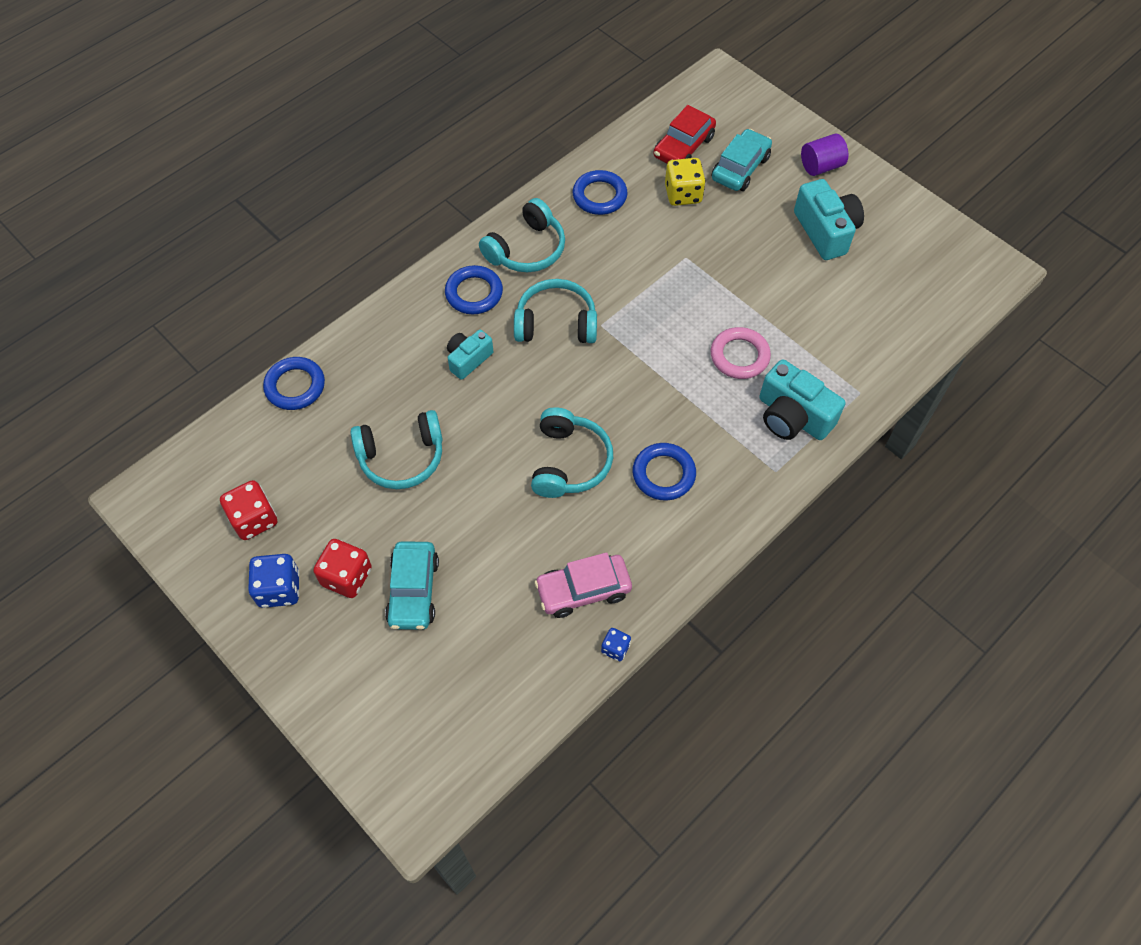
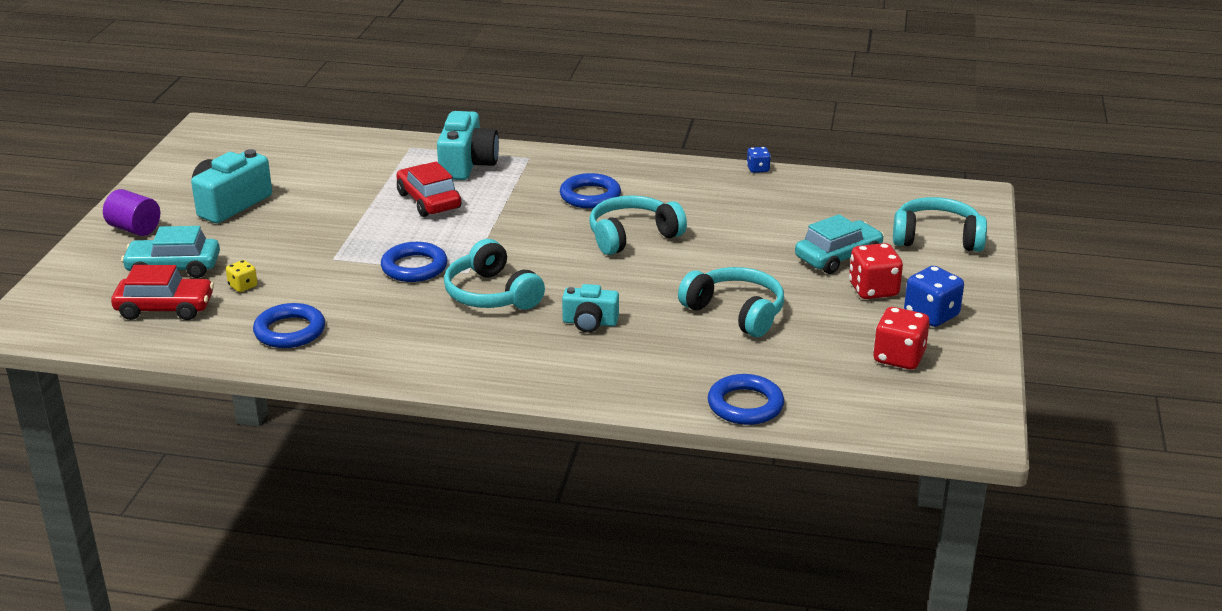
camera: 125 degrees left, 30 degrees down
(474, 293) = (506, 352): blue ring -> blue ring (414, 267)
(526, 249) = (412, 345): turquoise headphones -> turquoise headphones (936, 238)
(583, 590) = (733, 194): pink car -> none
(683, 194) = (243, 286): yellow dice -> yellow dice, size x0.55
(739, 356) = (429, 201): pink ring -> red car

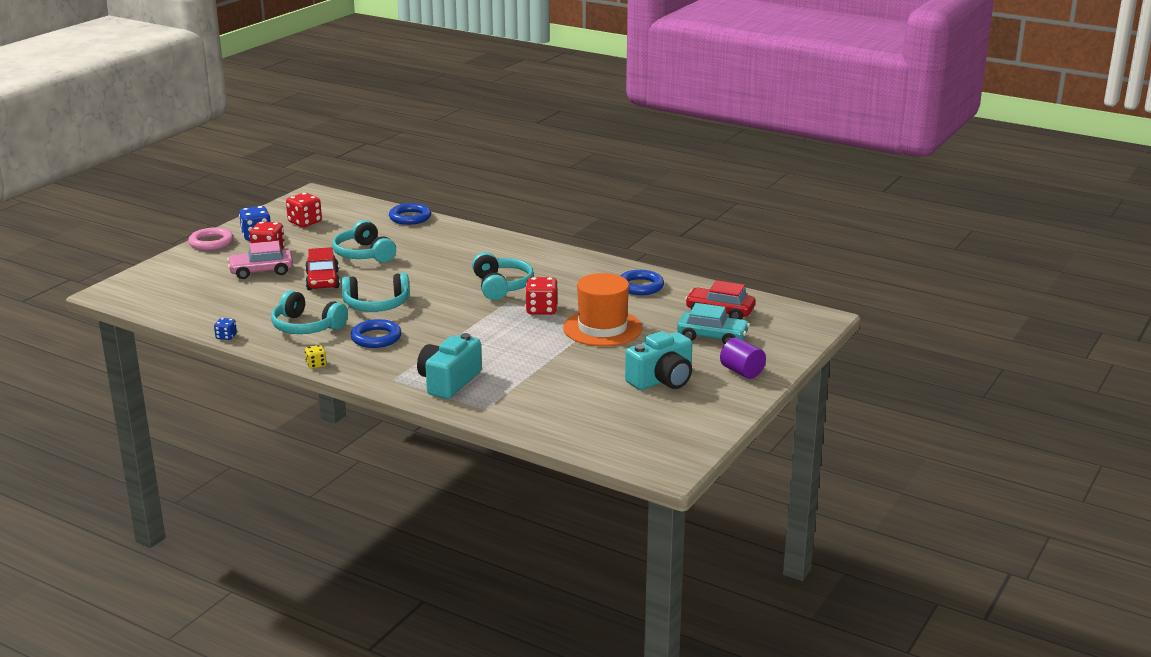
camera: 160 degrees left, 5 degrees down
(243, 286) = (664, 317): yellow dice -> yellow dice (316, 365)
(322, 255) = (602, 328): none -> orange hat
(414, 267) = (541, 310): blue ring -> red dice
(429, 201) = (501, 355): red car -> red car (322, 280)
(590, 322) = (454, 262): turquoise camera -> none
(838, 257) = (261, 271): turquoise car -> pink car
(936, 238) = (183, 271): turquoise headphones -> turquoise headphones (306, 327)
(975, 290) = (211, 243): none -> pink ring

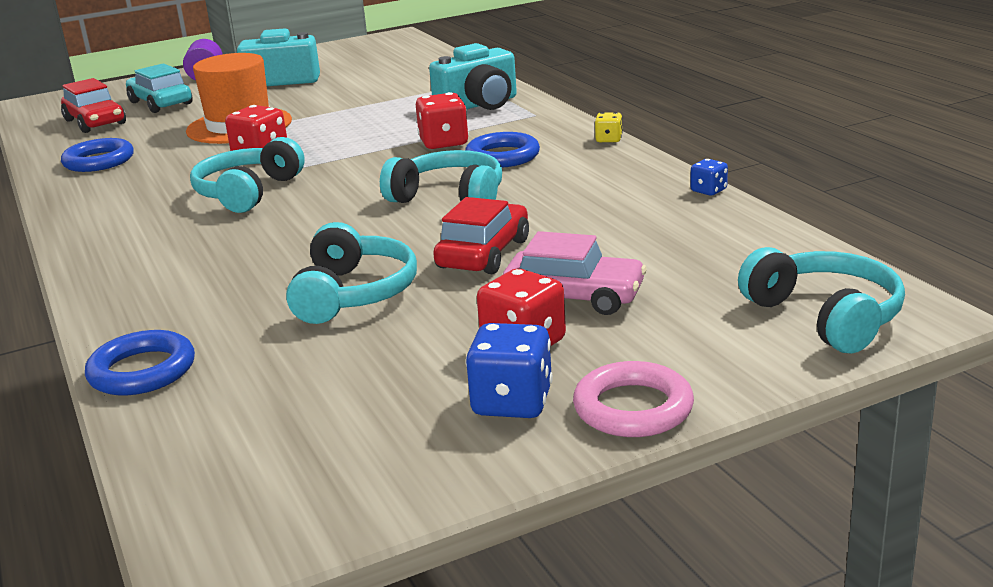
camera: 145 degrees left, 0 degrees up
(305, 222) = (364, 420): red dice -> red dice (444, 143)
(306, 327) = (580, 185): turquoise headphones -> turquoise headphones (825, 316)

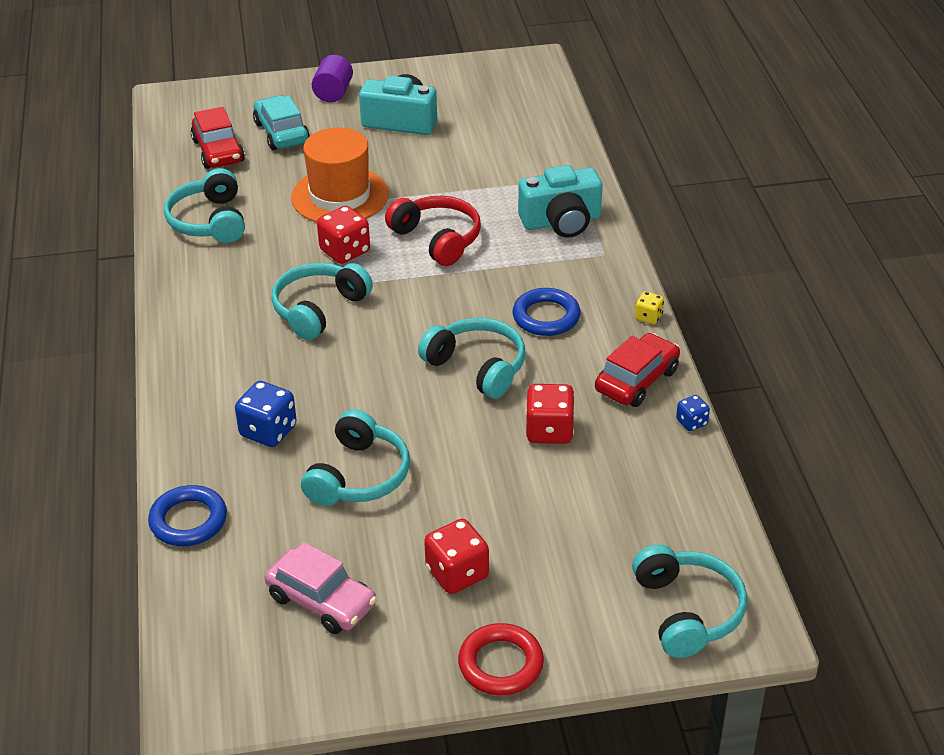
camera: 15 degrees right, 15 degrees up
(99, 161) = (209, 221): blue ring -> turquoise headphones
(357, 133) = (437, 239): none -> red headphones
(444, 143) = (505, 279): red dice -> red dice (549, 431)
(483, 254) = (473, 455): red car -> red car (637, 380)
(512, 402) = (423, 633): blue dice -> blue dice (268, 431)
(574, 297) = (517, 530): pink car -> pink car (321, 601)
(633, 408) = (500, 664): pink ring -> red ring

